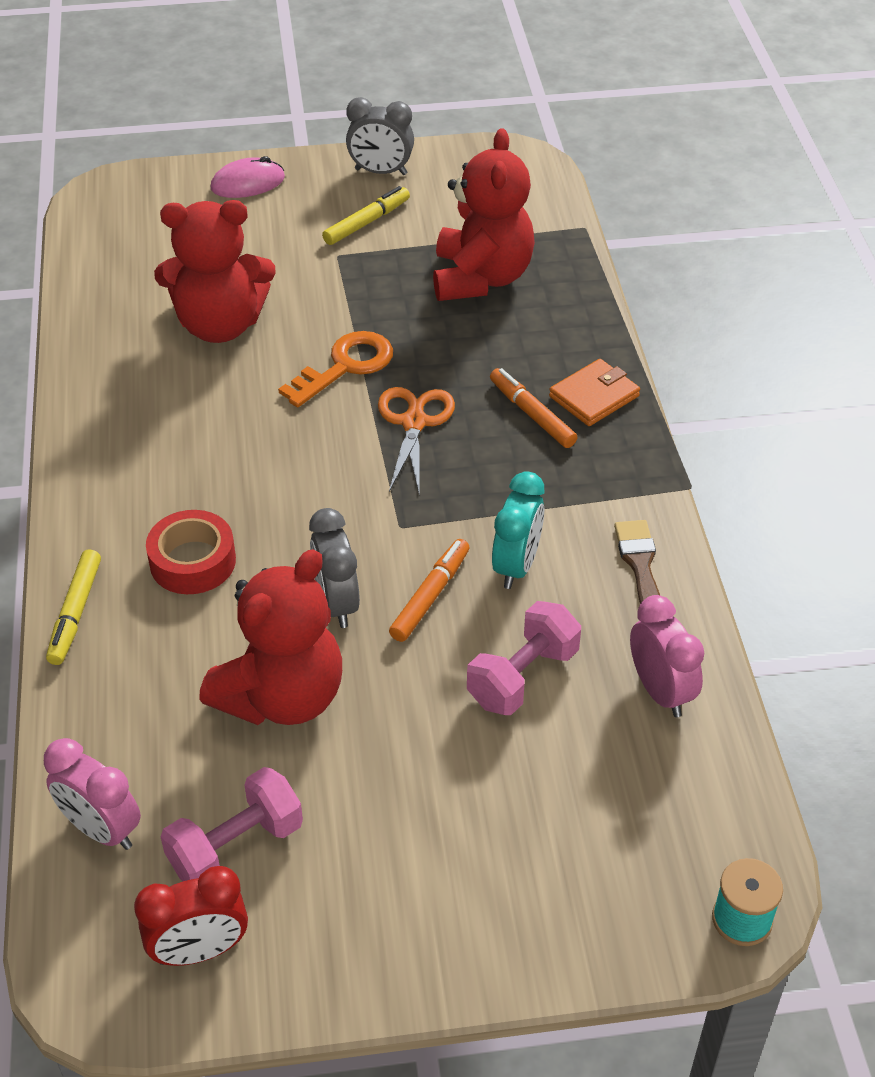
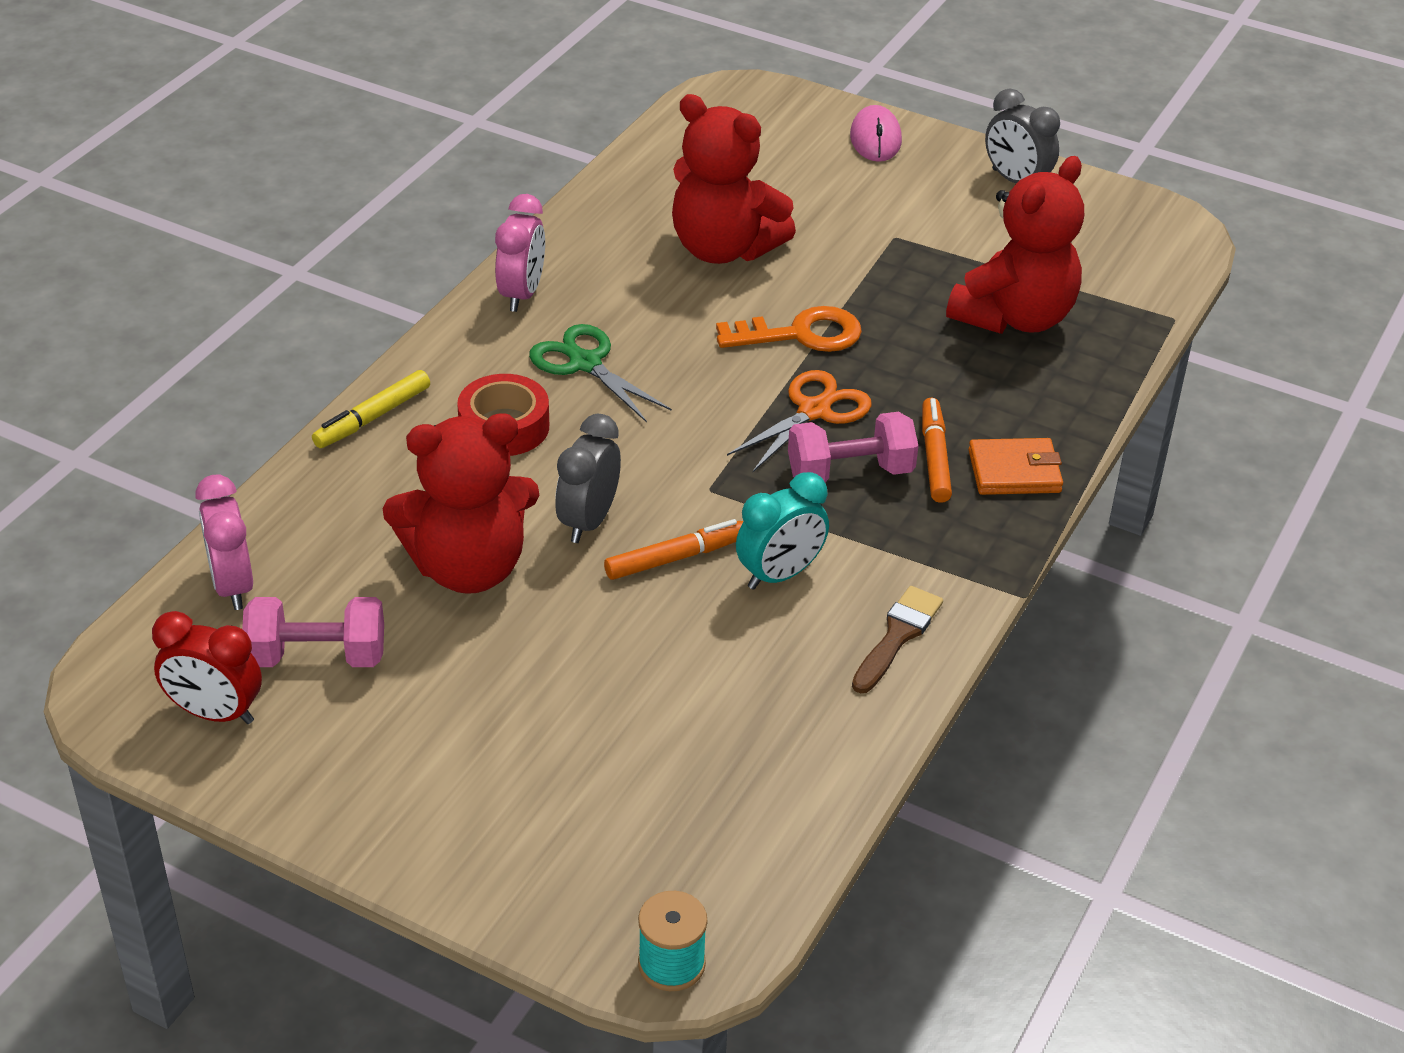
camera: 35 degrees right, 5 degrees down
(205, 474) = (585, 363): none -> green scissors
(248, 183) = (875, 139): pink mouse -> pink mouse turned 75 degrees clockwise
(366, 222) = (953, 220): yellow marker -> none
(522, 677) = (687, 665): pink dumbbell -> pink dumbbell (850, 473)
(660, 691) = (801, 746): pink clock -> pink clock (522, 294)

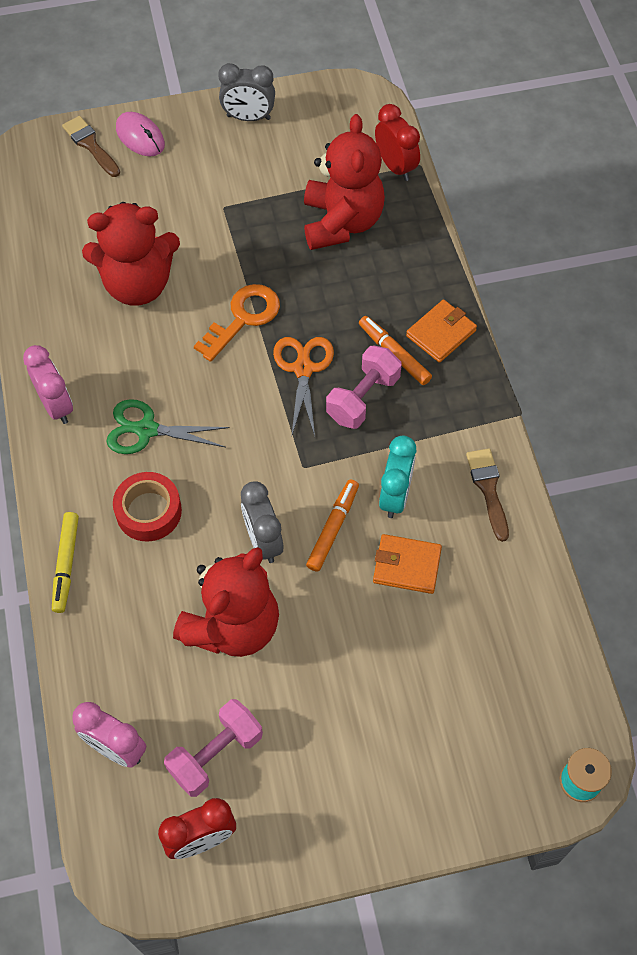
camera: 40 degrees left, 20 degrees up
(716, 640) = (407, 565): none -> orange wallet
(814, 120) = (91, 145): none -> brown brush
(1141, 305) = (395, 167): none -> red clock

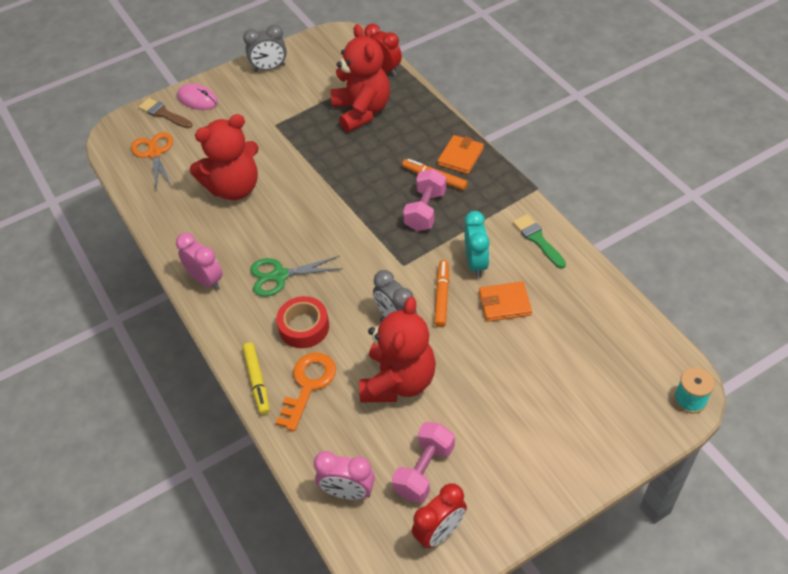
camera: 15 degrees left, 10 degrees down
(243, 318) = (319, 186): orange key -> orange key (308, 385)
(303, 368) = (375, 205): orange scissors -> orange scissors (154, 153)
(488, 489) = (538, 240): brown brush -> green brush

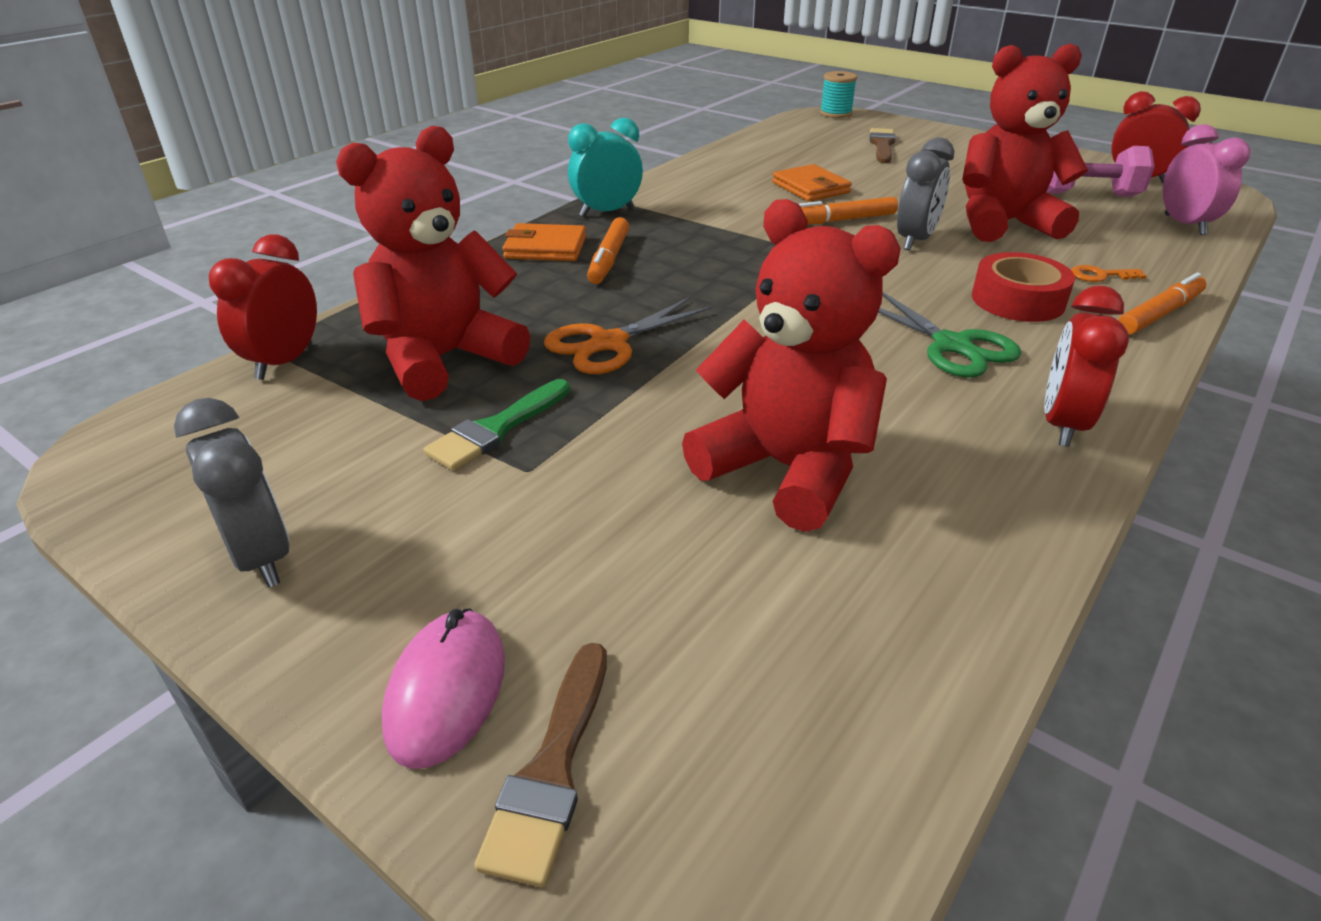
camera: 115 degrees left, 15 degrees down
(154, 153) = (765, 700): orange scissors -> orange scissors (608, 343)
(206, 280) = (1062, 424): pink clock -> red clock
(257, 381) = (1159, 314): yellow marker -> orange marker
(308, 385) = (1100, 275): orange key -> orange key, size x0.49
(425, 210) = (688, 254): pink dumbbell -> none
(476, 263) = (761, 209): turquoise clock -> turquoise clock (607, 212)
(538, 240) = (686, 183): green brush -> green brush (497, 428)
(584, 392) = (882, 145): none -> brown brush

